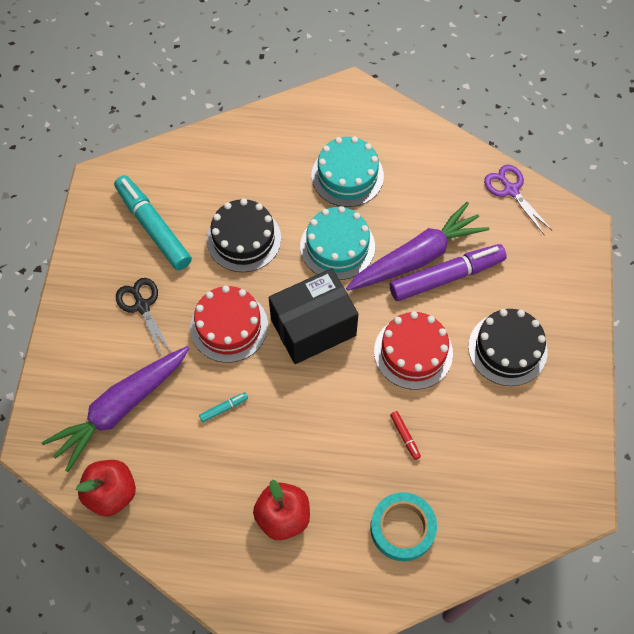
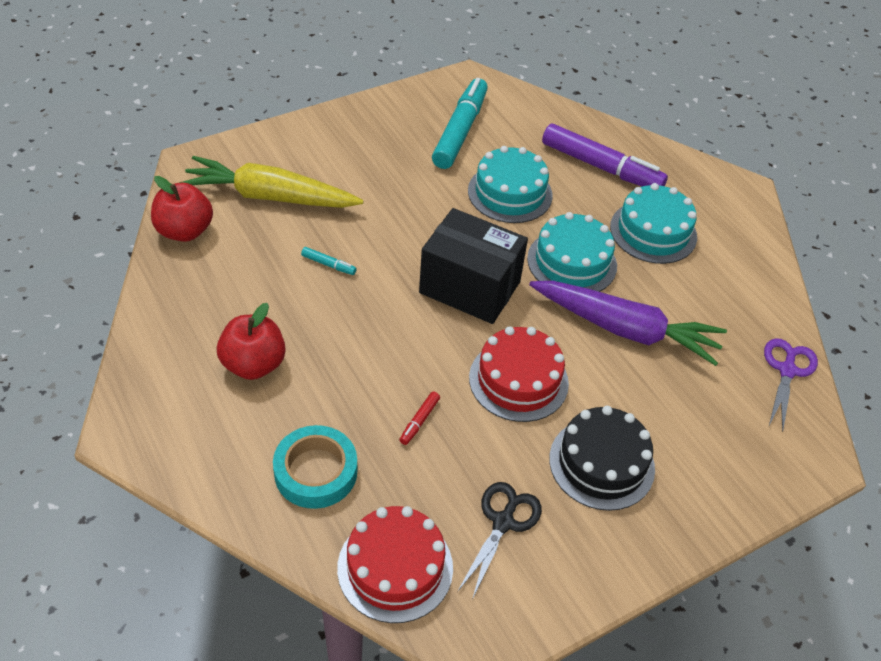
camera: 50 degrees right, 15 degrees down
(121, 408) = (270, 197): purple carrot -> yellow carrot
(142, 306) = (379, 161): black scissors -> black scissors (503, 522)
(229, 326) = (413, 227): red cake -> red cake (395, 567)
(243, 239) = (510, 193): black cake -> turquoise cake
(446, 277) = (629, 365): purple marker -> purple marker (601, 167)

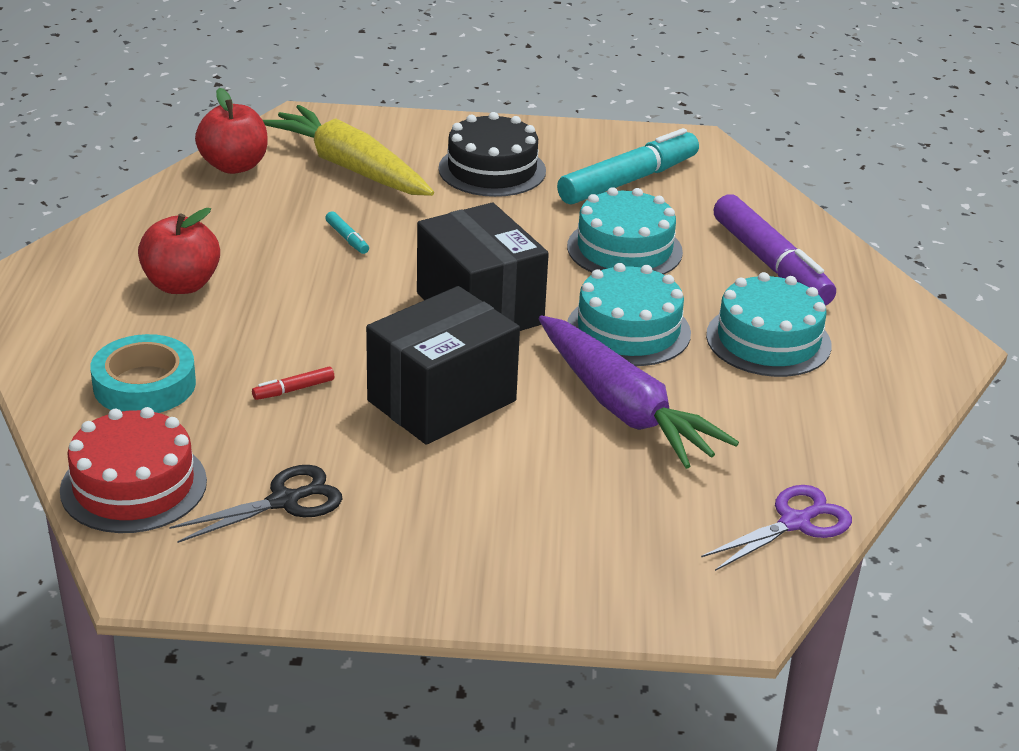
camera: 35 degrees right, 15 degrees down
(518, 380) = (441, 401): red cake -> black box
(601, 463) = (453, 503): black cake -> black cake (492, 170)

